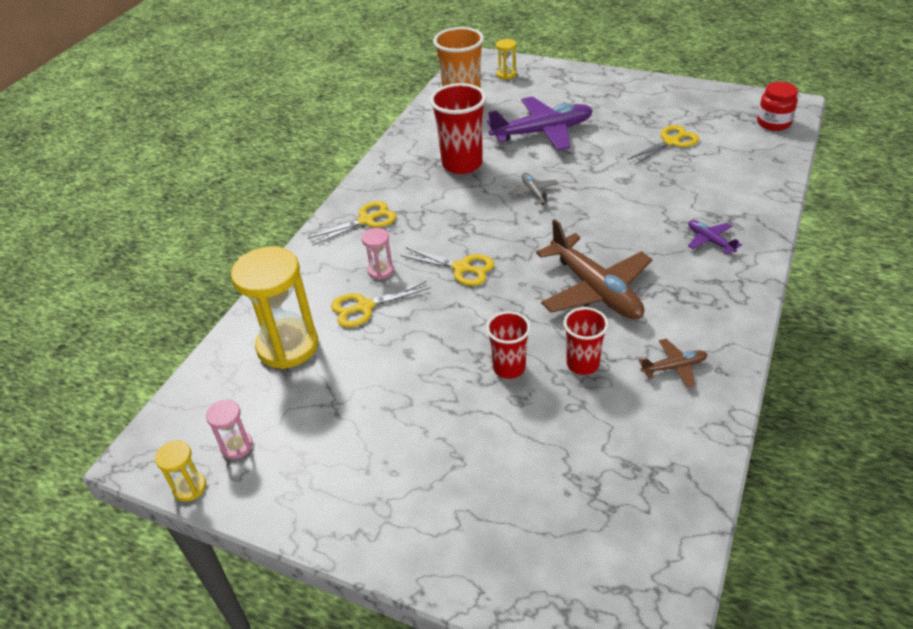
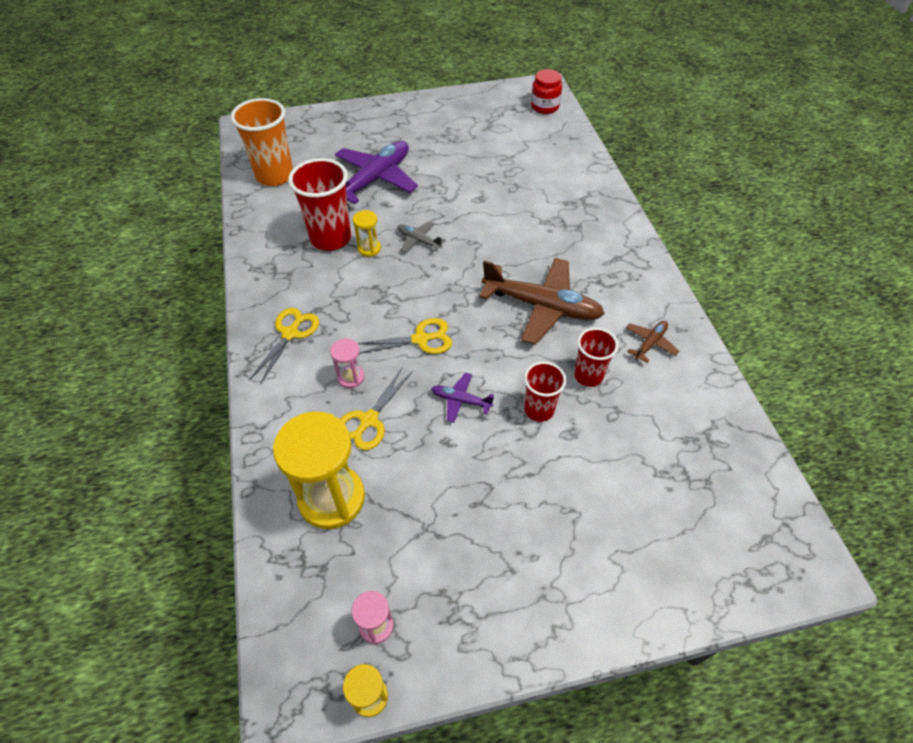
camera: 40 degrees left, 10 degrees up
(506, 74) = (292, 133): yellow hourglass -> yellow hourglass (369, 248)
(671, 142) = (486, 150): yellow scissors -> none
(710, 241) = (585, 226): purple plane -> purple plane (460, 400)

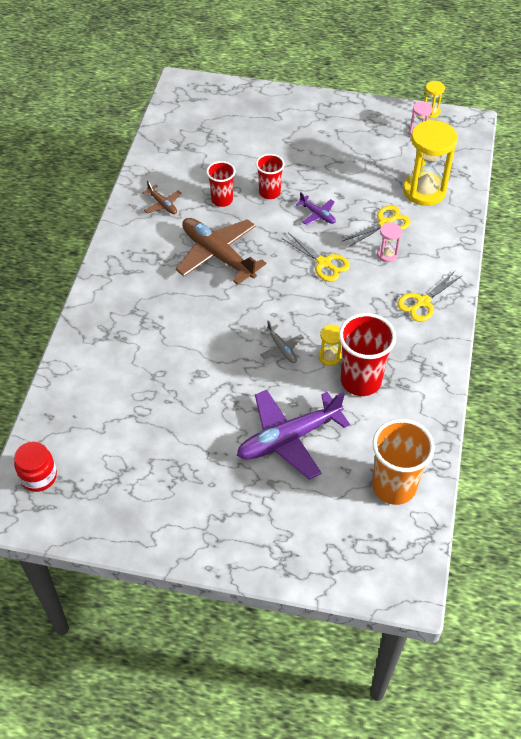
camera: 155 degrees left, 0 degrees up
(421, 339) = (324, 263): yellow scissors -> yellow scissors turned 150 degrees counterclockwise
(650, 343) = (162, 204): brown plane -> brown plane turned 105 degrees counterclockwise

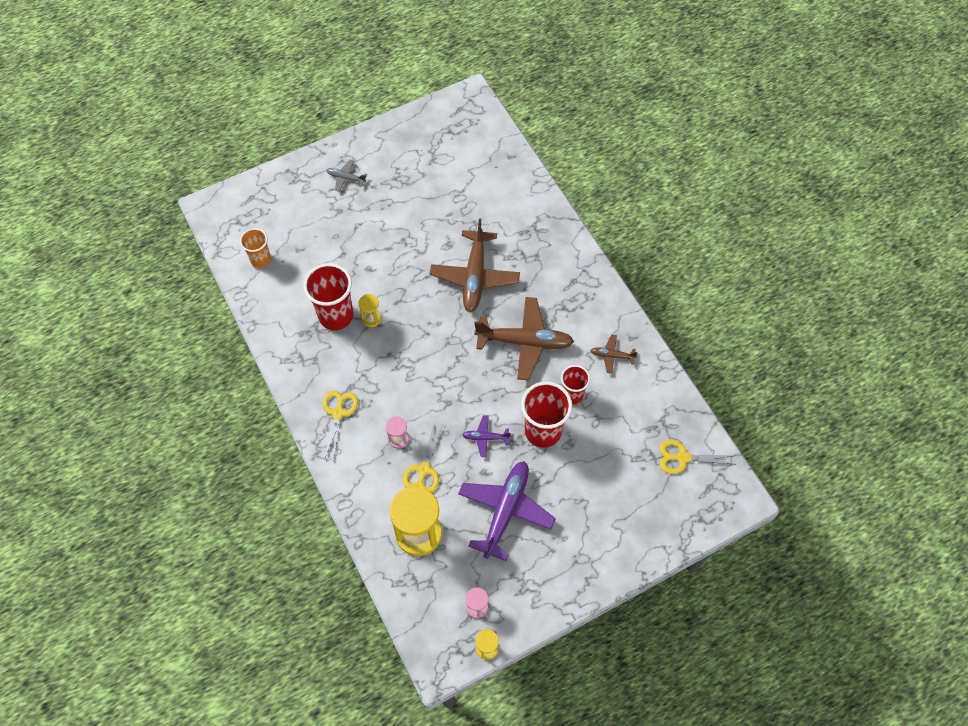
camera: 140 degrees right, 10 degrees up
(38, 477) = (477, 123): red jar -> none
(204, 330) = (475, 277): none -> brown plane
(269, 192) = (543, 431): red cup -> red cup, size x1.66
(281, 348) = (410, 301): grey plane -> grey plane (346, 178)
(288, 438) = (351, 244): purple plane -> purple plane (505, 510)
(324, 263) = (440, 394): yellow scissors -> yellow scissors (683, 458)
(394, 486) = (261, 259): orange cup -> orange cup, size x0.60

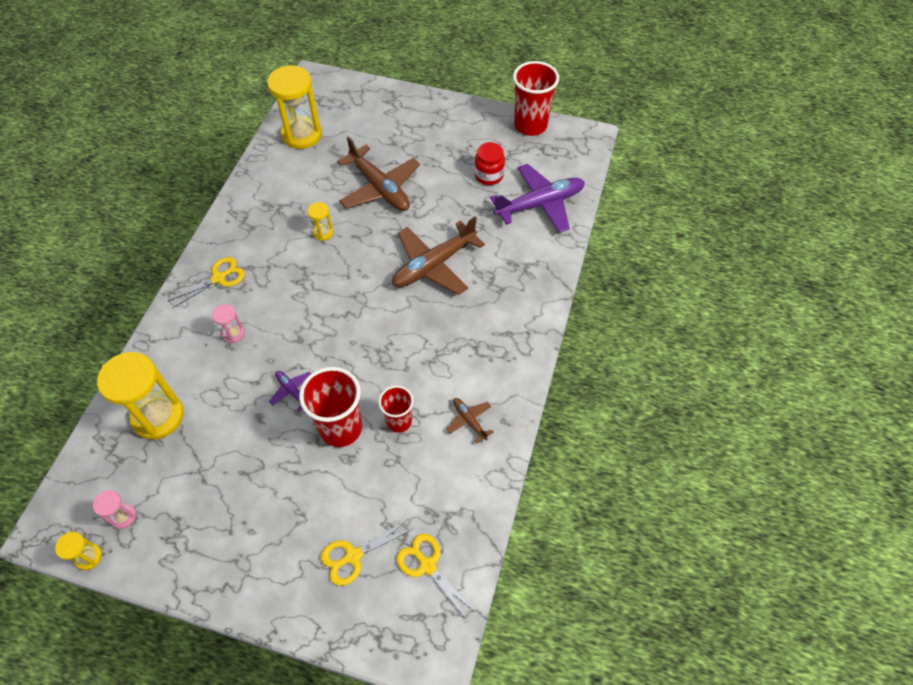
camera: 45 degrees right, 5 degrees down
(261, 259) = (301, 135): orange cup -> yellow hourglass
(336, 316) = (302, 210): red cup -> red cup (530, 125)
(346, 178) = (425, 125): grey plane -> none
(424, 470) = (221, 373): yellow scissors -> yellow scissors (353, 556)
(436, 181) = (489, 175): none -> red jar
(505, 510) = (237, 462): purple plane -> purple plane (540, 204)
(525, 342) = (412, 346): brown plane -> brown plane (380, 188)

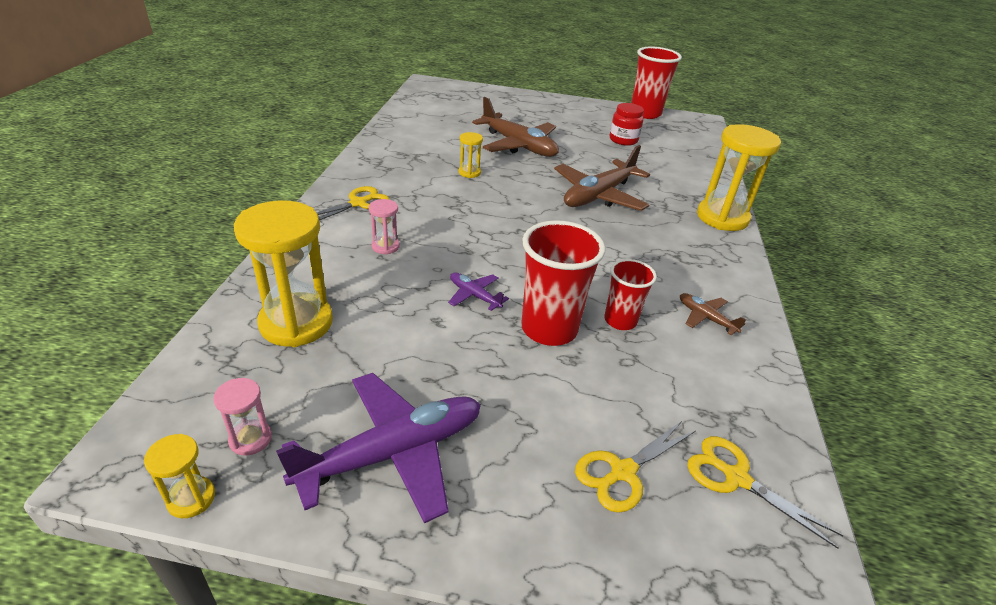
camera: 10 degrees left, 20 degrees down
(301, 135) = (426, 113): yellow hourglass -> yellow hourglass (722, 217)
(540, 204) = (683, 158): purple plane -> purple plane (393, 453)

